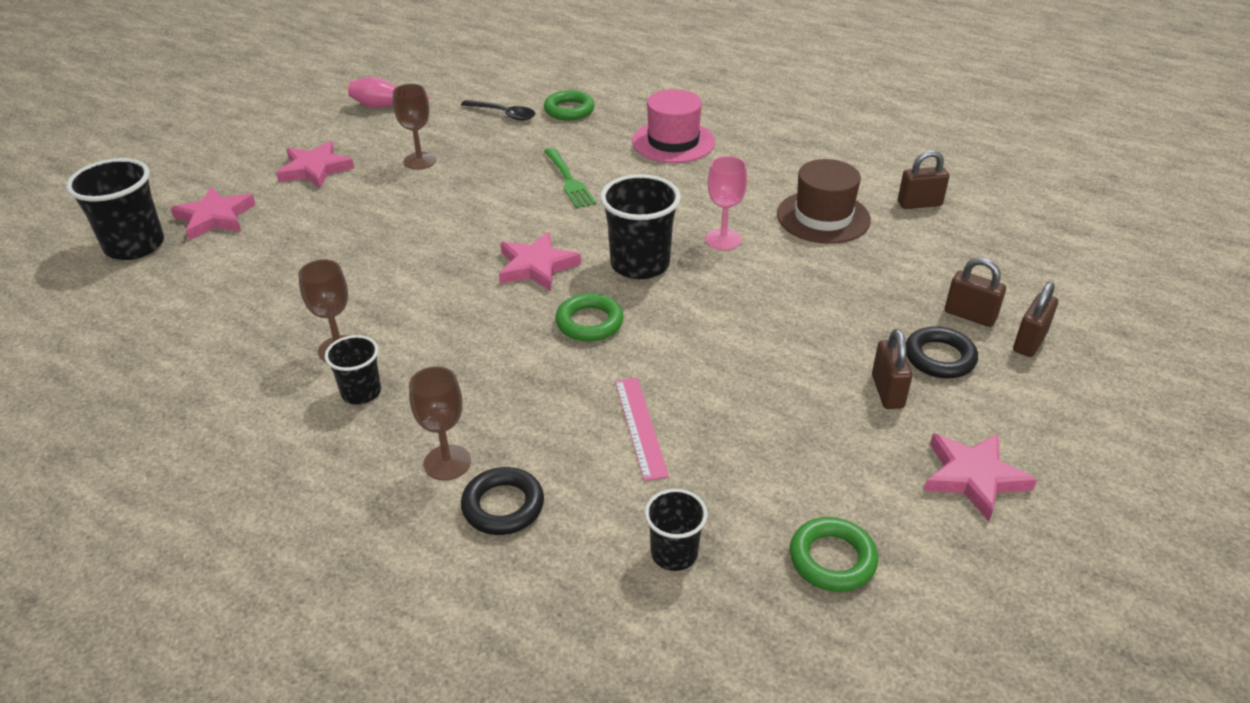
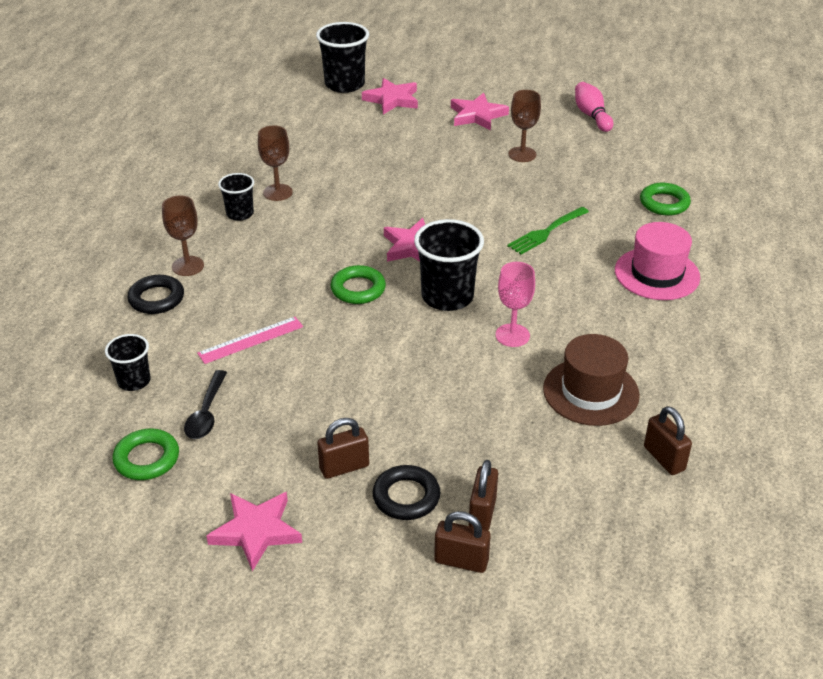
camera: 70 degrees right, 0 degrees up
(503, 114) = (627, 172): black spoon -> black spoon (206, 413)

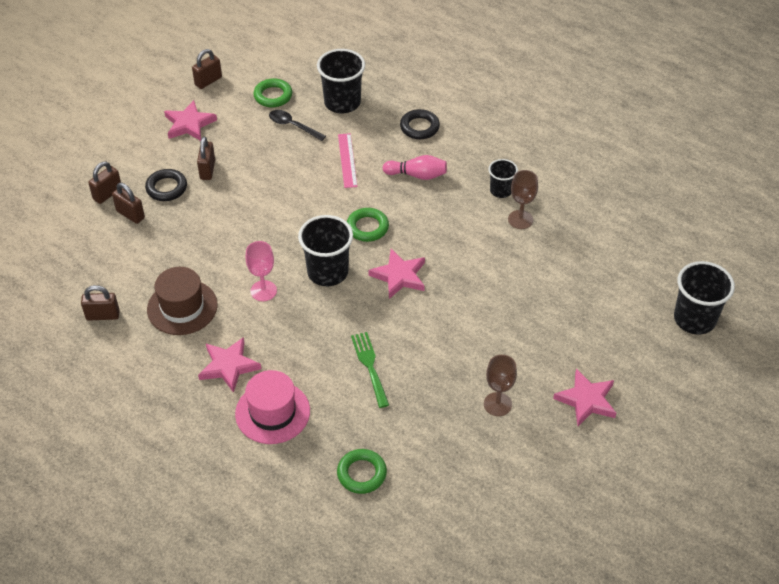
camera: 115 degrees right, 10 degrees up
(134, 381) = (342, 102): black cup -> black cup, size x1.73
(138, 553) = (208, 81): none -> brown padlock
(188, 266) = (448, 149): brown goblet -> none
(392, 100) = (647, 345): pink star -> pink star (229, 366)
(591, 116) = (543, 498): pink bowling pin -> pink bowling pin (417, 175)

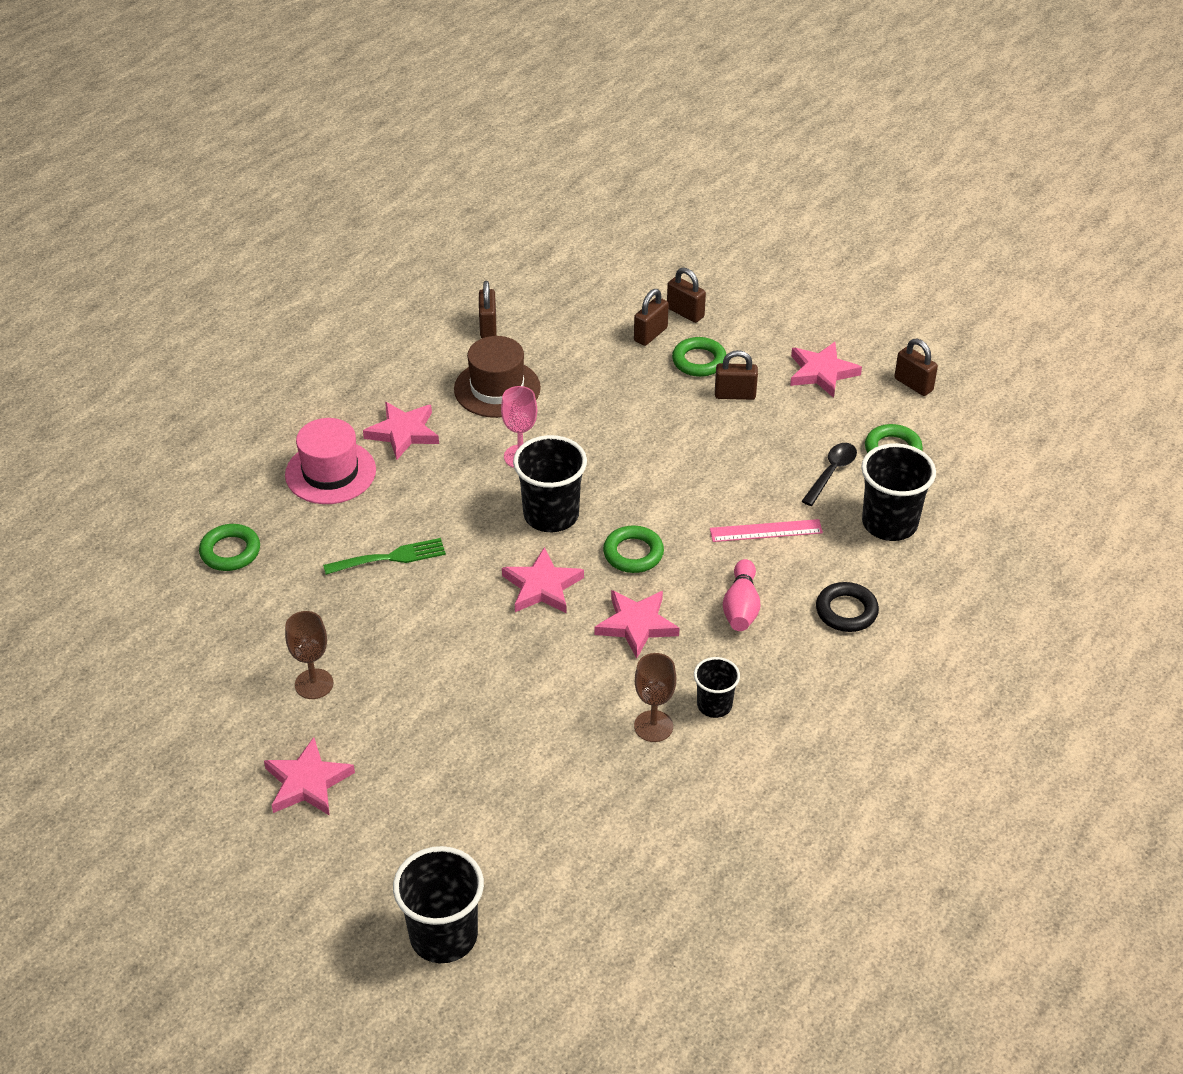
camera: 90 degrees right, 5 degrees down
(166, 188) = (699, 361): black ring -> green ring
(434, 226) = (636, 625): none -> pink star

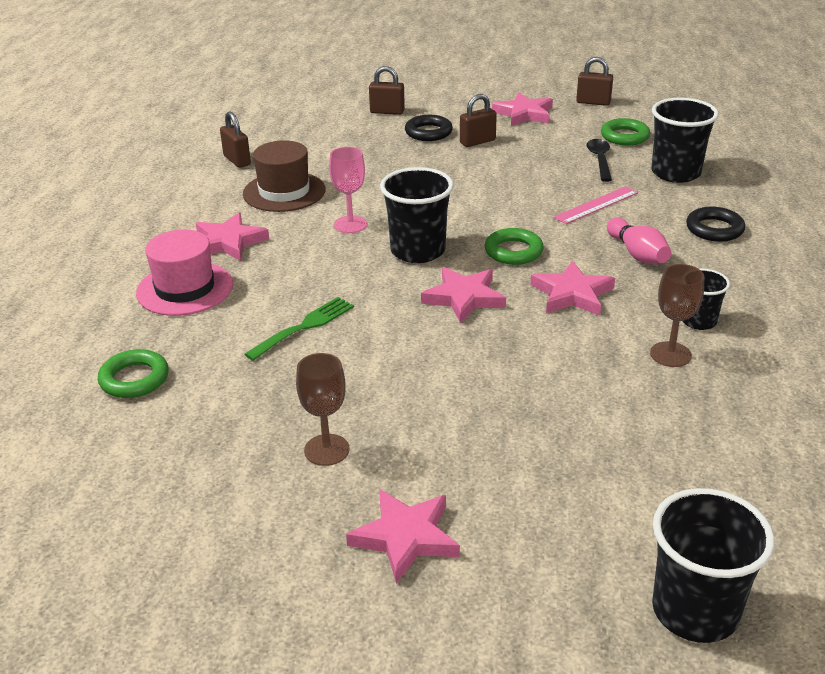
camera: 30 degrees left, 10 degrees down
(650, 334) = (374, 129): brown padlock -> none
(699, 361) = (428, 132): green ring -> black ring

